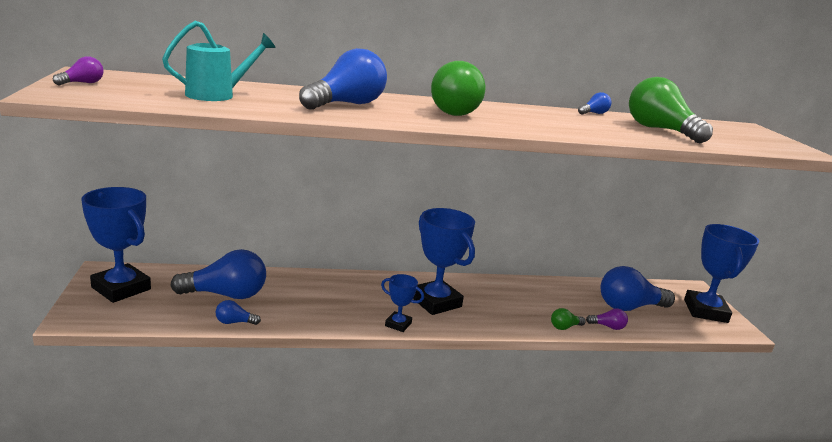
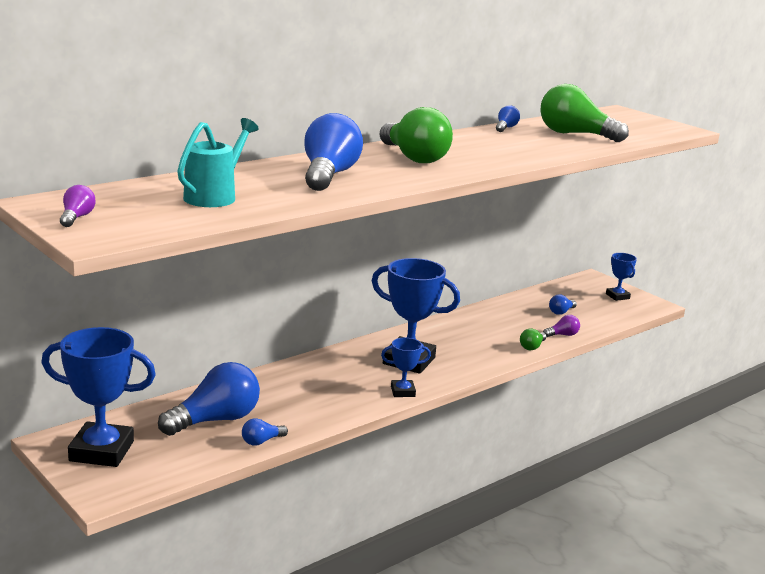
camera: 30 degrees left, 0 degrees up
(629, 307) = (561, 312): blue light bulb -> blue light bulb, size x0.45
(705, 311) = (617, 296): blue trophy -> blue trophy, size x0.50

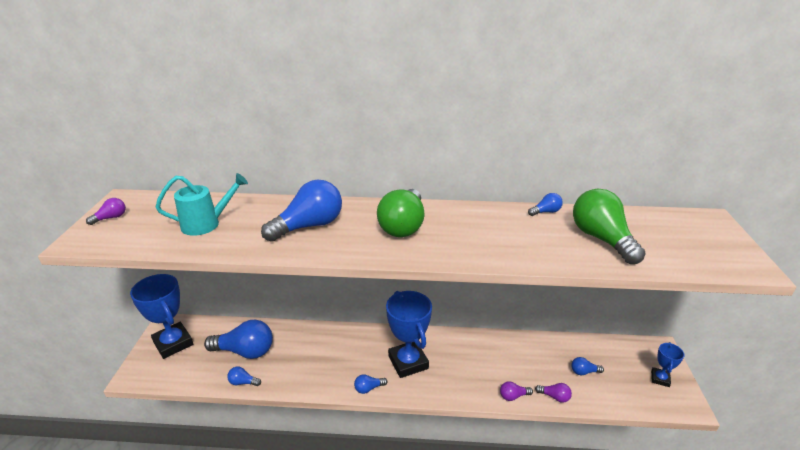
camera: 45 degrees right, 10 degrees up
(403, 392) = (368, 388): blue trophy -> blue light bulb
(532, 347) = (513, 396): green light bulb -> purple light bulb

